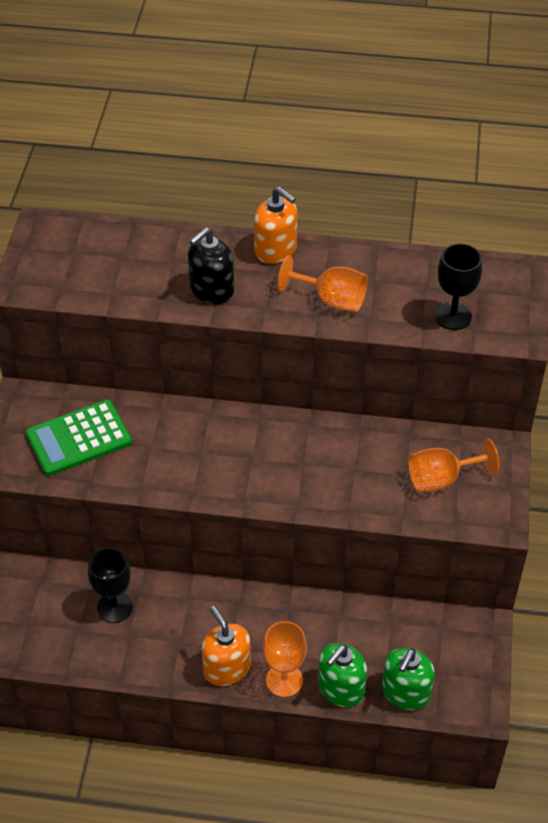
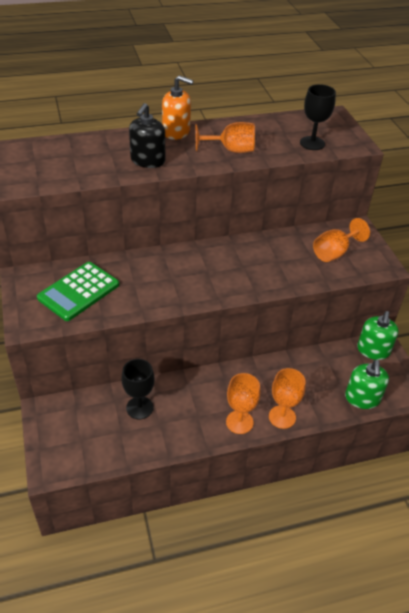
camera: 25 degrees left, 5 degrees down
(226, 668) = (239, 422): orange soap dispenser -> orange goblet
(341, 688) = (321, 410): green soap dispenser -> green soap dispenser (373, 350)

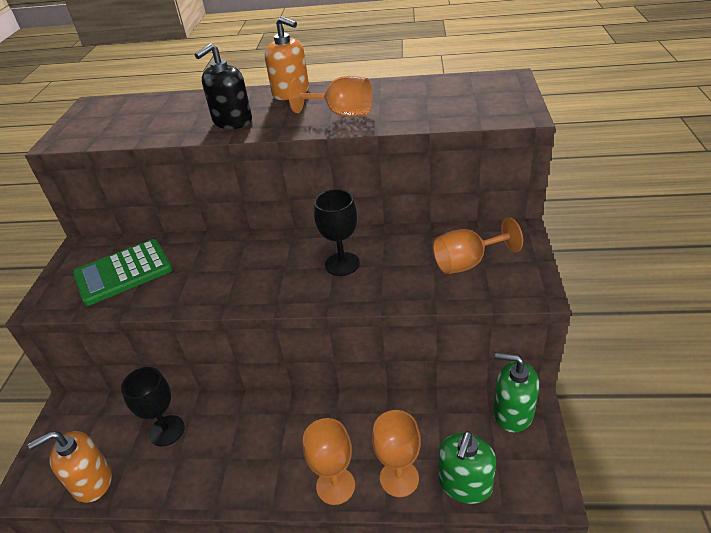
camera: 25 degrees right, 5 degrees down
(103, 453) = (92, 481): none -> orange soap dispenser
(239, 422) = (275, 479): orange goblet -> orange goblet (399, 478)
(312, 143) = (455, 110): black goblet -> black goblet (342, 264)
(373, 350) = (513, 413): green soap dispenser -> green soap dispenser turned 75 degrees clockwise

